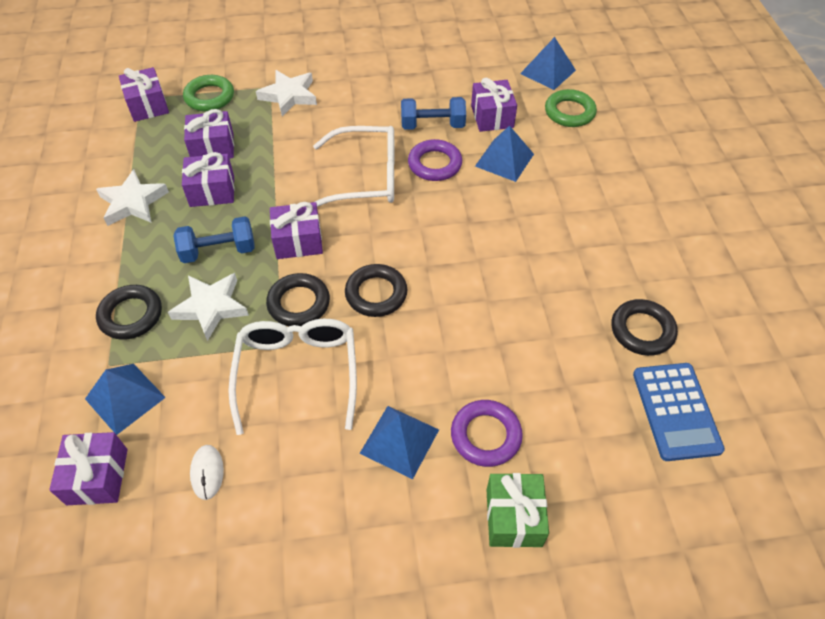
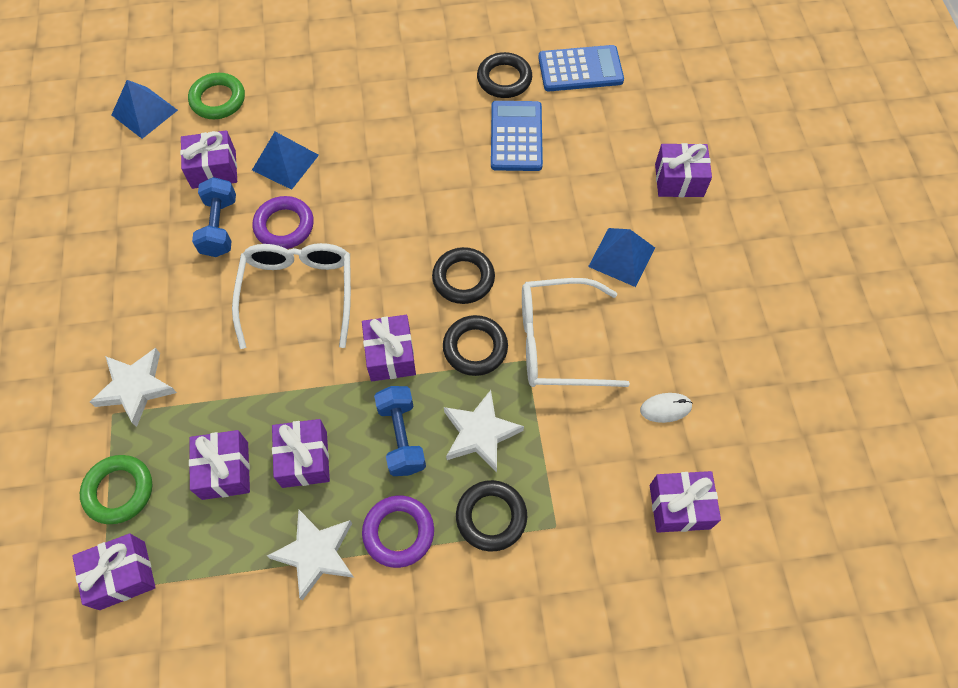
camera: 90 degrees left, 10 degrees up
(125, 398) = (594, 500): blue pyramid -> none
(485, 435) = (611, 195): purple ring -> purple ring (398, 532)
(514, 517) = (679, 180): green gift -> purple gift
(559, 341) = (516, 136): none -> blue calculator

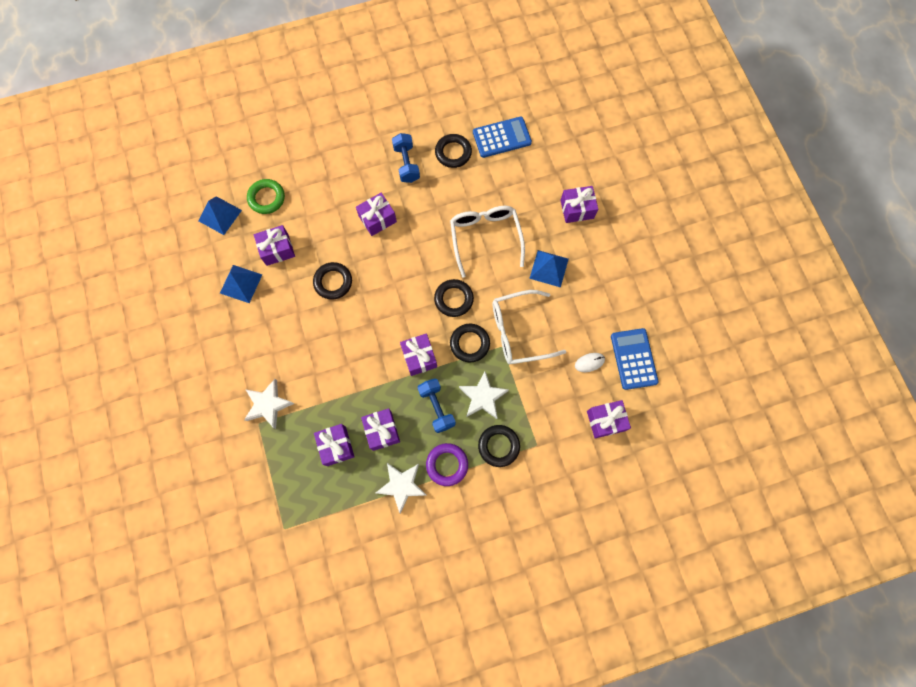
camera: 10 degrees left, 10 degrees up
(119, 491) = (276, 469): green ring -> none
(122, 575) = (292, 518): purple gift -> purple gift (377, 219)
(219, 227) = (292, 289): blue dumbbell -> blue dumbbell (406, 164)
(284, 226) = (333, 282): purple ring -> black ring
(285, 162) = (323, 237): blue pyramid -> blue pyramid (241, 283)
(298, 293) = (353, 326): white glasses -> white glasses (485, 238)
(516, 136) = (468, 194): blue calculator -> blue calculator (633, 359)

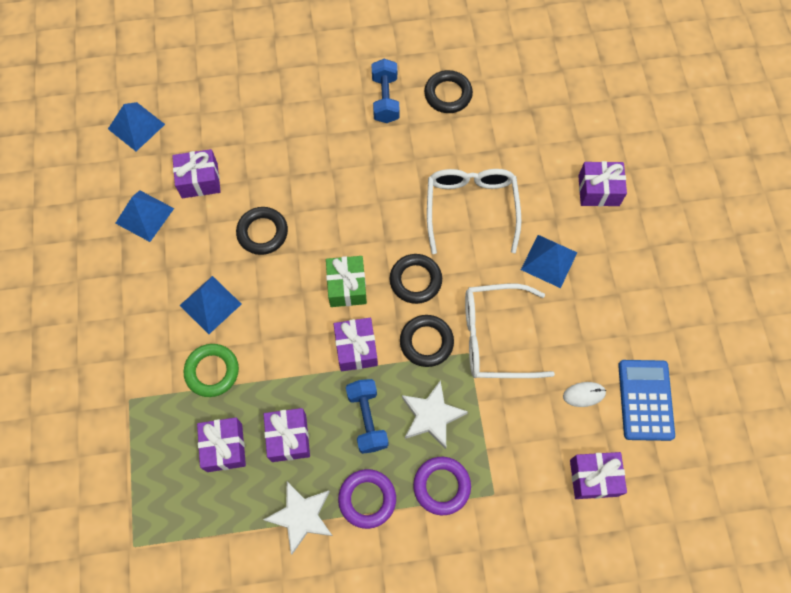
camera: 10 degrees right, 5 degrees down
(266, 198) = (199, 114): green ring -> green ring (212, 371)
(268, 405) = (147, 377): white star -> none
(305, 343) = (210, 304): none -> blue pyramid
(377, 219) = (335, 162): purple gift -> none
(404, 312) = (347, 286): none -> green gift
(498, 446) = (441, 486): black ring -> purple ring
(502, 137) = (514, 85): blue calculator -> none

